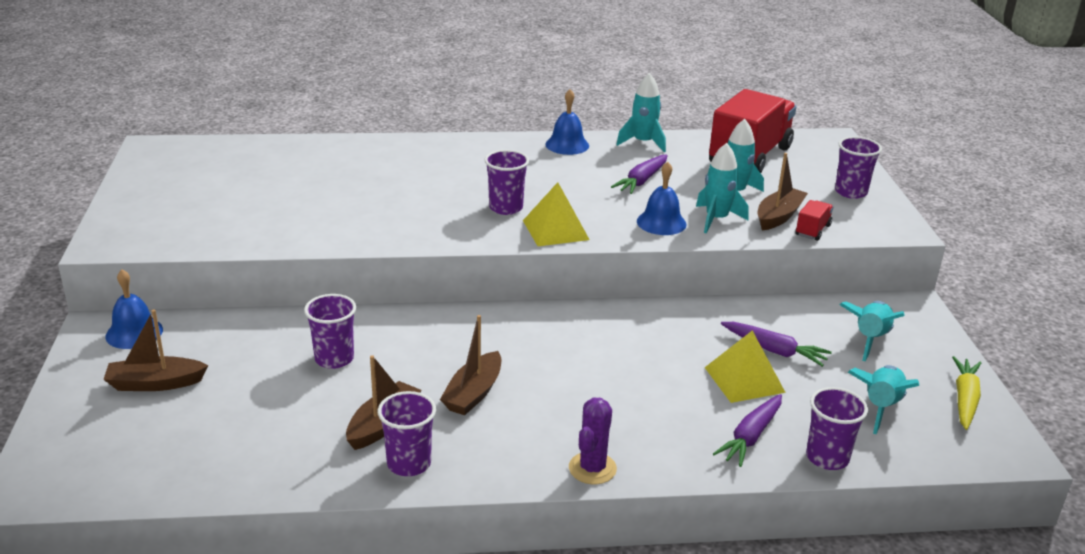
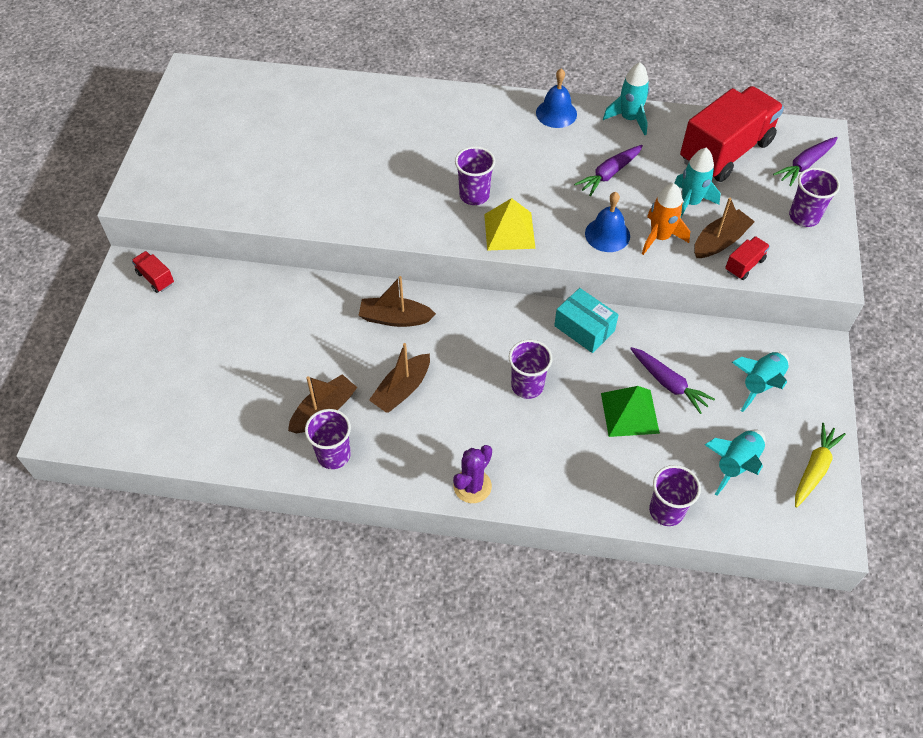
camera: 15 degrees right, 25 degrees up
(134, 333) = (155, 278): blue bell -> red truck
(155, 383) = (163, 337): brown boat -> brown boat (395, 318)
(334, 359) = (302, 333): purple cup -> purple cup (527, 386)
(661, 317) = (584, 328): none -> turquoise box
(716, 219) = (660, 237): turquoise rocket -> orange rocket
(744, 379) = (629, 413): yellow pyramid -> green pyramid
(750, 437) = (611, 477): purple carrot -> purple carrot (805, 165)

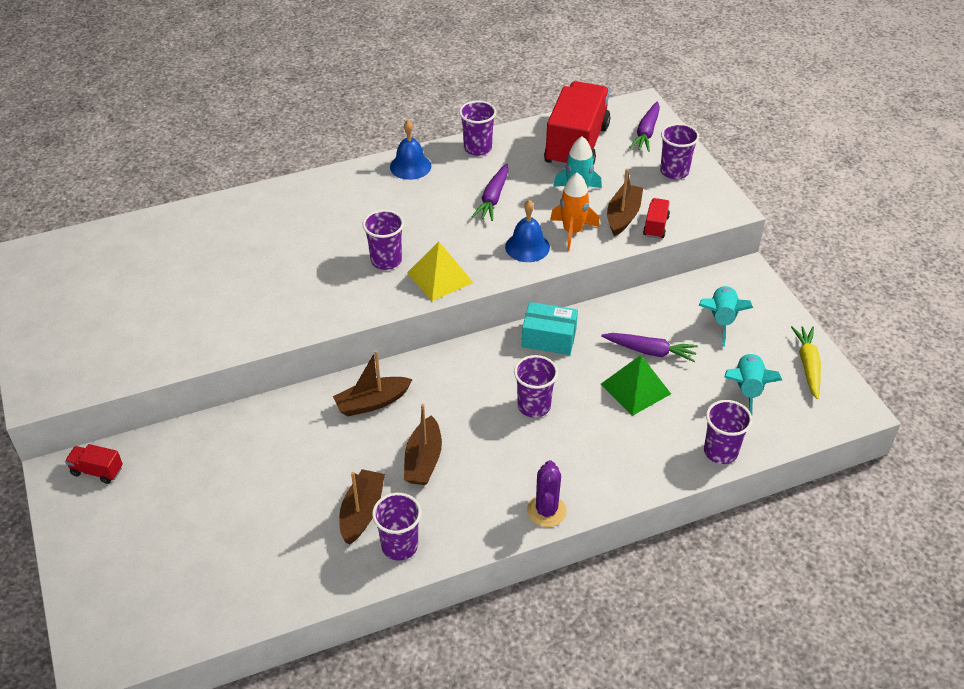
camera: 30 degrees left, 10 degrees down
(629, 119) = (477, 148): turquoise rocket -> purple cup

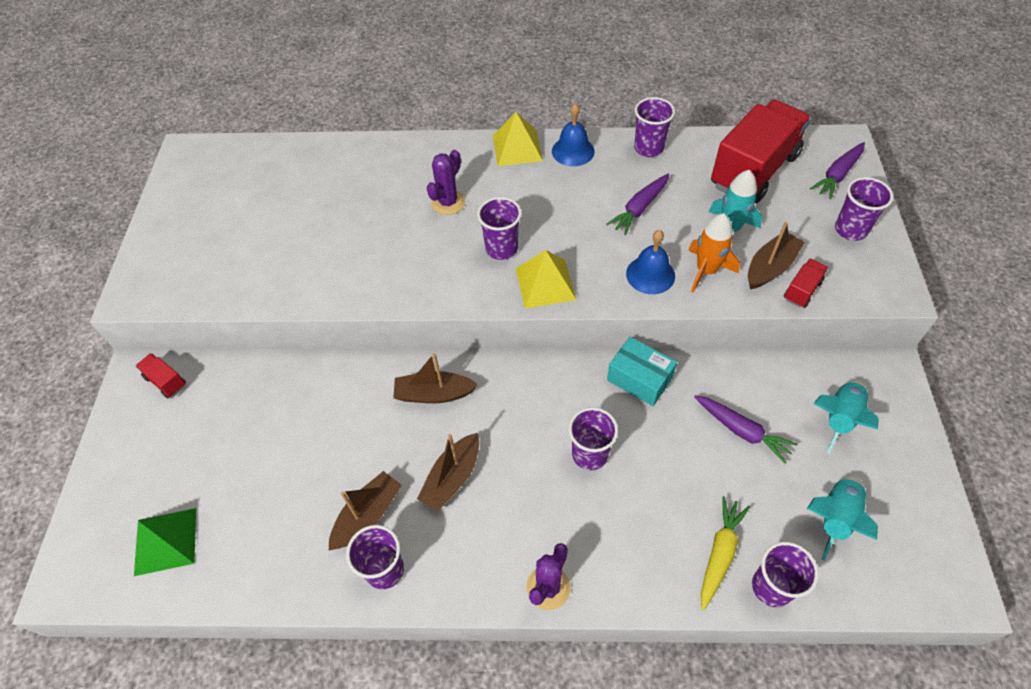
camera: 25 degrees right, 10 degrees up
(315, 236) = (448, 202): none -> purple cactus
(357, 175) = (517, 148): none -> yellow pyramid
(635, 389) = (707, 471): green pyramid -> green pyramid (165, 541)
(808, 365) = (921, 511): yellow carrot -> yellow carrot (719, 553)

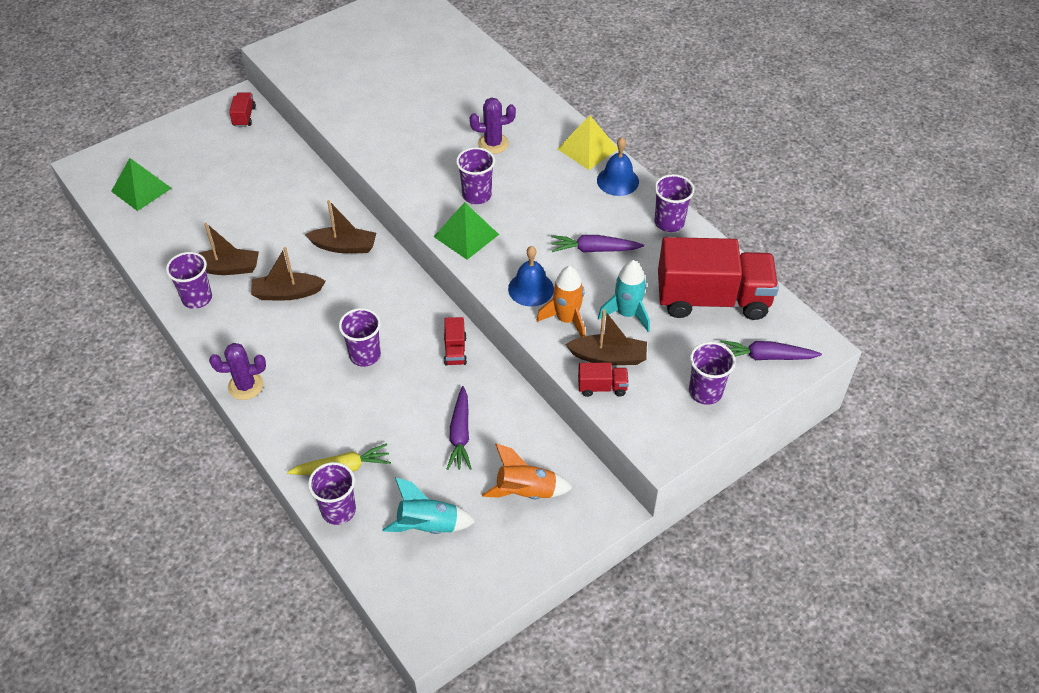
camera: 50 degrees right, 5 degrees down
(434, 394) = (344, 246): brown boat -> brown boat turned 135 degrees clockwise
(545, 284) = (466, 235): yellow pyramid -> green pyramid
(639, 379) = (455, 350): turquoise box -> red truck
(839, 418) = (525, 491): turquoise rocket -> orange rocket

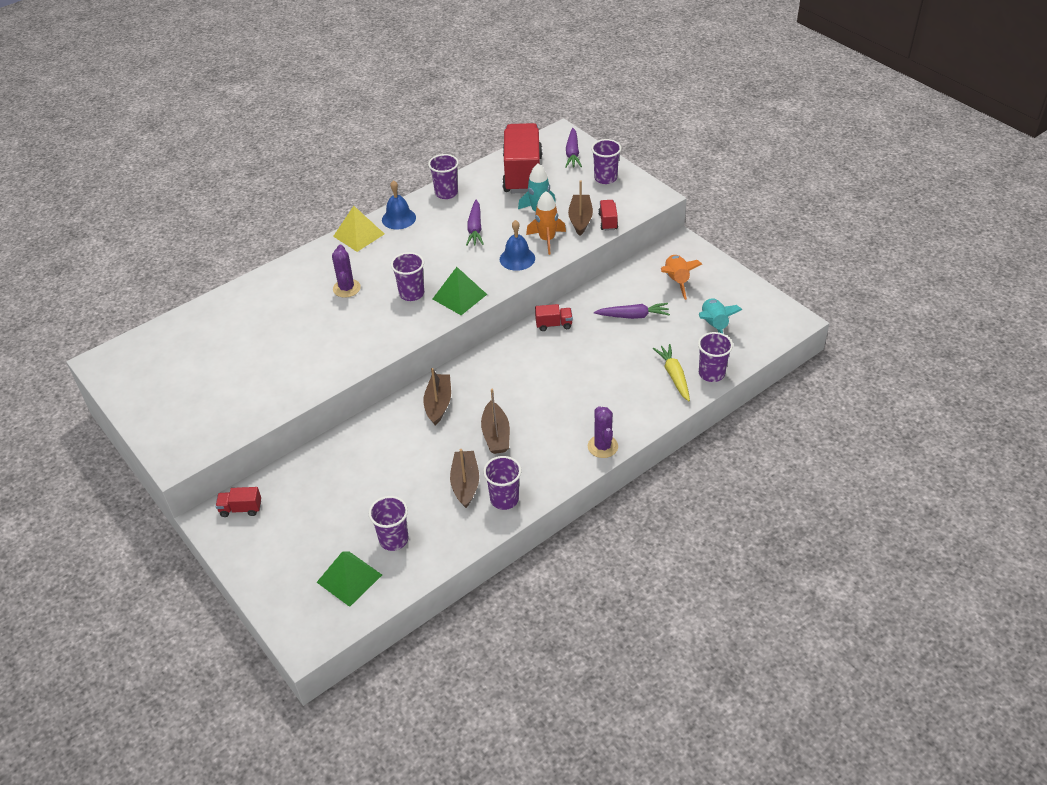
camera: 90 degrees left, 5 degrees down
(365, 355) = (563, 376): purple cup -> purple cup (394, 539)

